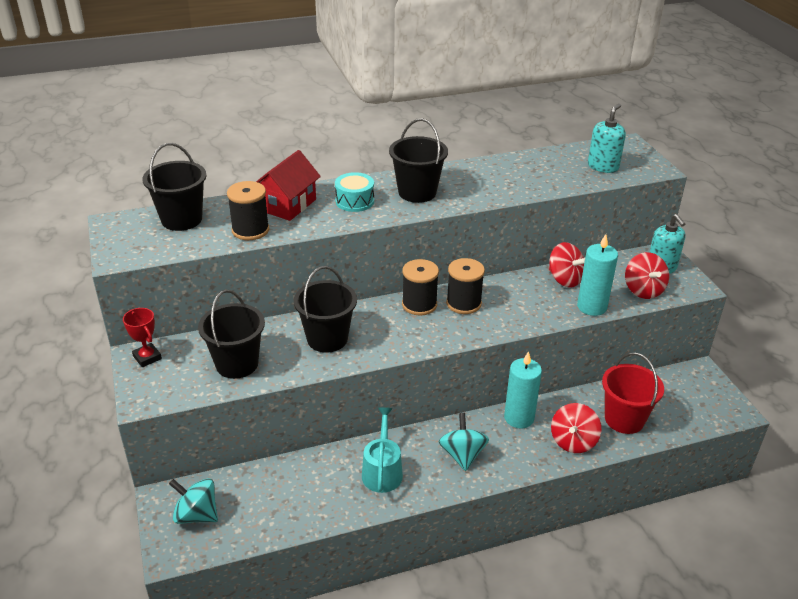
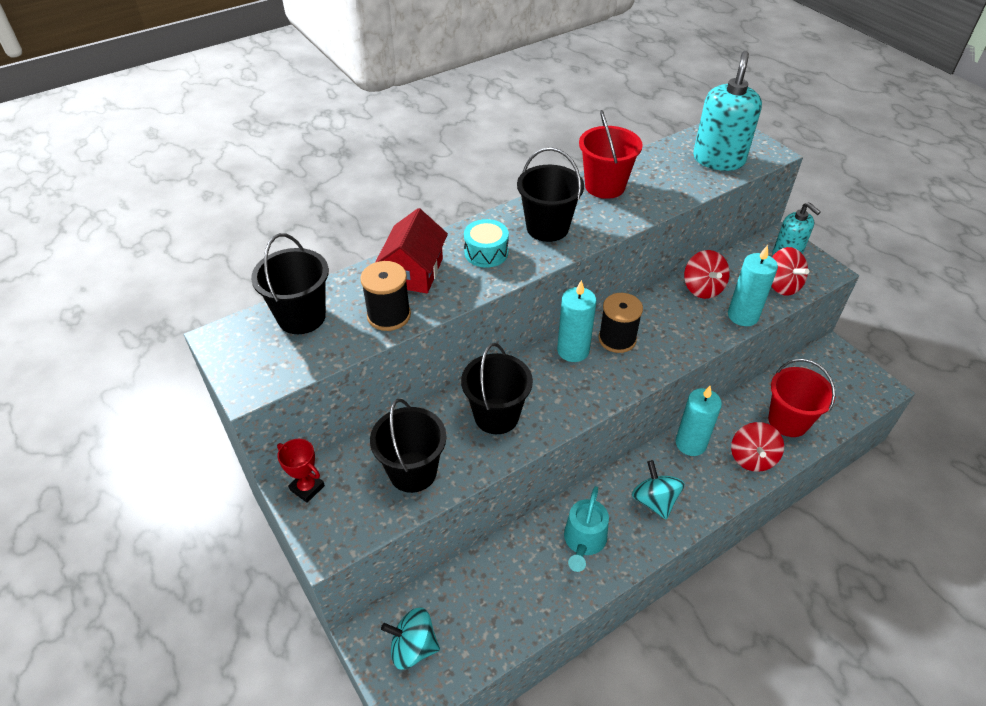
camera: 15 degrees left, 10 degrees up
(382, 471) = (584, 541): turquoise watering can -> turquoise watering can turned 150 degrees counterclockwise
(419, 304) = (573, 350): black spool -> turquoise candle
(485, 171) = (604, 186): none -> red bucket
(564, 279) = (702, 288): red spinning top -> red spinning top turned 45 degrees clockwise
(603, 166) = (718, 159): turquoise soap dispenser -> turquoise soap dispenser, size x1.53

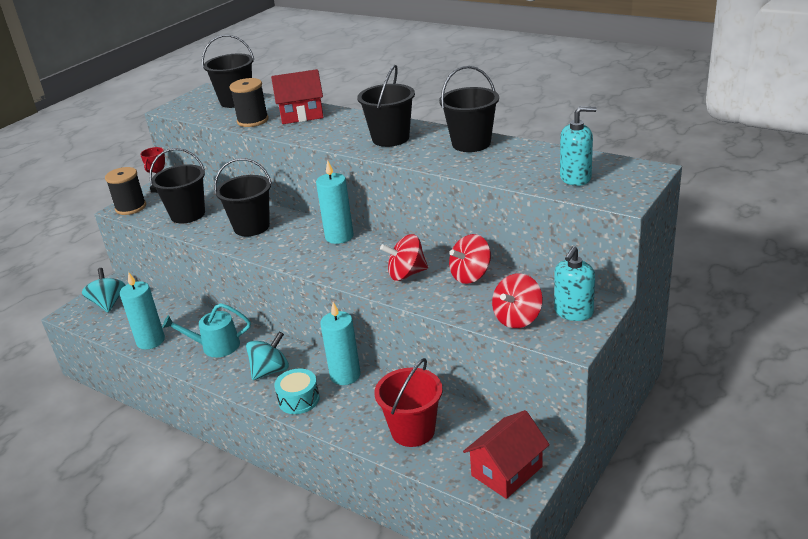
camera: 70 degrees right, 15 degrees down
(486, 252) = (341, 128): turquoise drum -> turquoise drum (299, 399)
(604, 186) = (471, 143): red bucket -> black bucket
(617, 339) = (367, 251): black spool -> black spool (131, 207)
(718, 159) = (575, 178): turquoise soap dispenser -> turquoise soap dispenser, size x0.65
(743, 315) = (448, 305): turquoise candle -> turquoise candle (150, 341)
(752, 458) = (349, 416): red spinning top -> red spinning top (406, 274)
(853, 382) = (506, 471): none -> red house

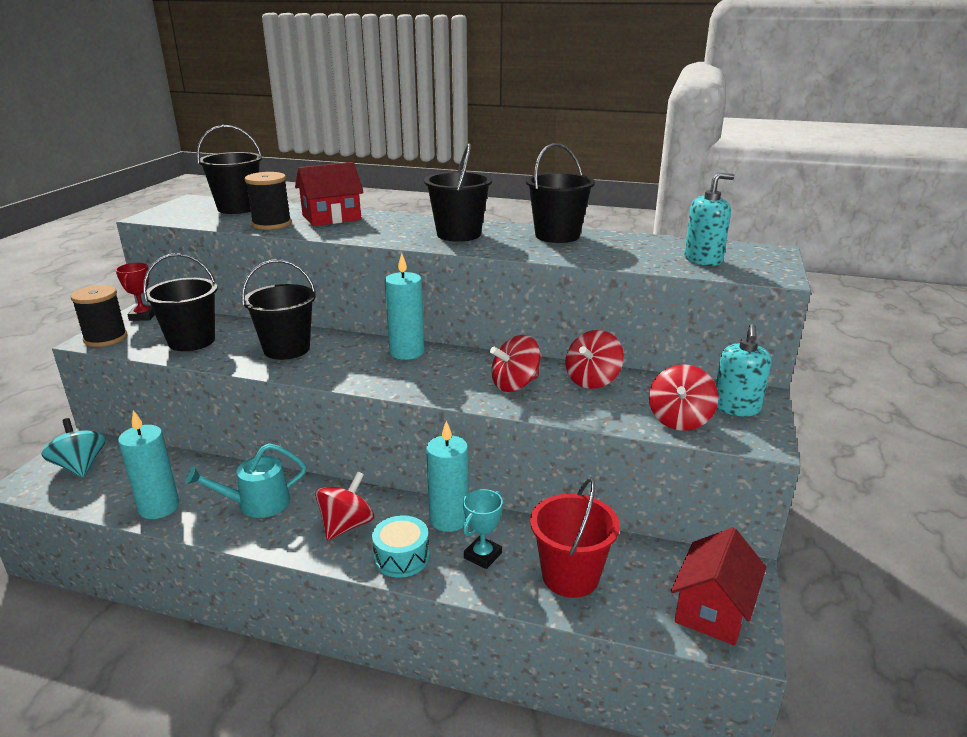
camera: 20 degrees left, 5 degrees down
(270, 371) = (346, 525): turquoise spinning top -> red spinning top
(356, 406) = (482, 555): none -> turquoise trophy

